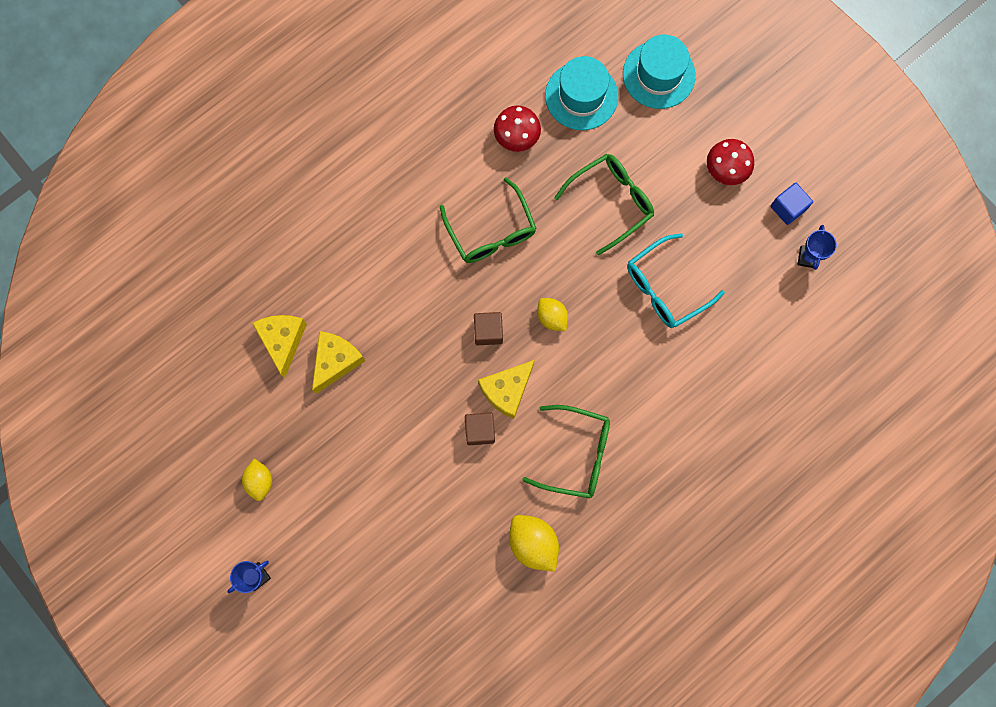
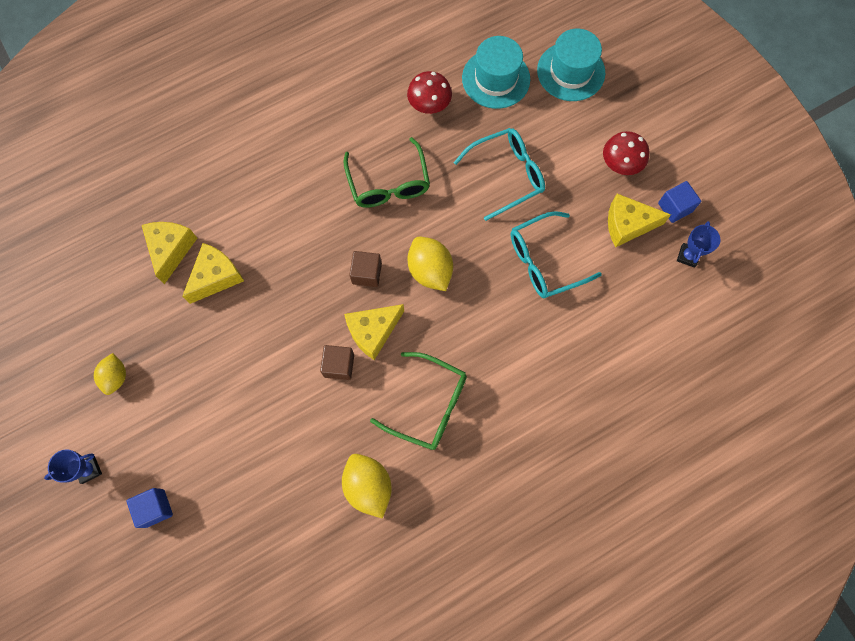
camera: 10 degrees right, 5 degrees down
(331, 601) = (155, 508): none -> blue cube
(552, 317) = (430, 271): yellow lemon -> yellow lemon, size x1.55
(611, 202) = (506, 175): green glasses -> turquoise glasses
(743, 234) = (627, 224): none -> yellow cheese

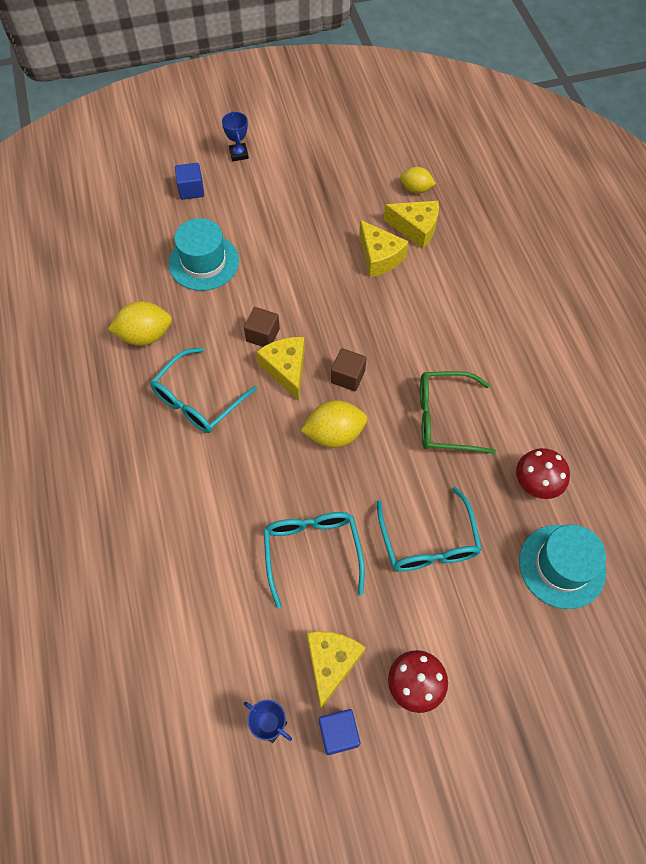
camera: 105 degrees right, 10 degrees down
(116, 377) = (309, 178): yellow lemon -> yellow lemon (416, 189)
(429, 405) = (198, 400): green glasses -> turquoise glasses
(571, 71) = (560, 664): turquoise hat -> turquoise hat (204, 262)

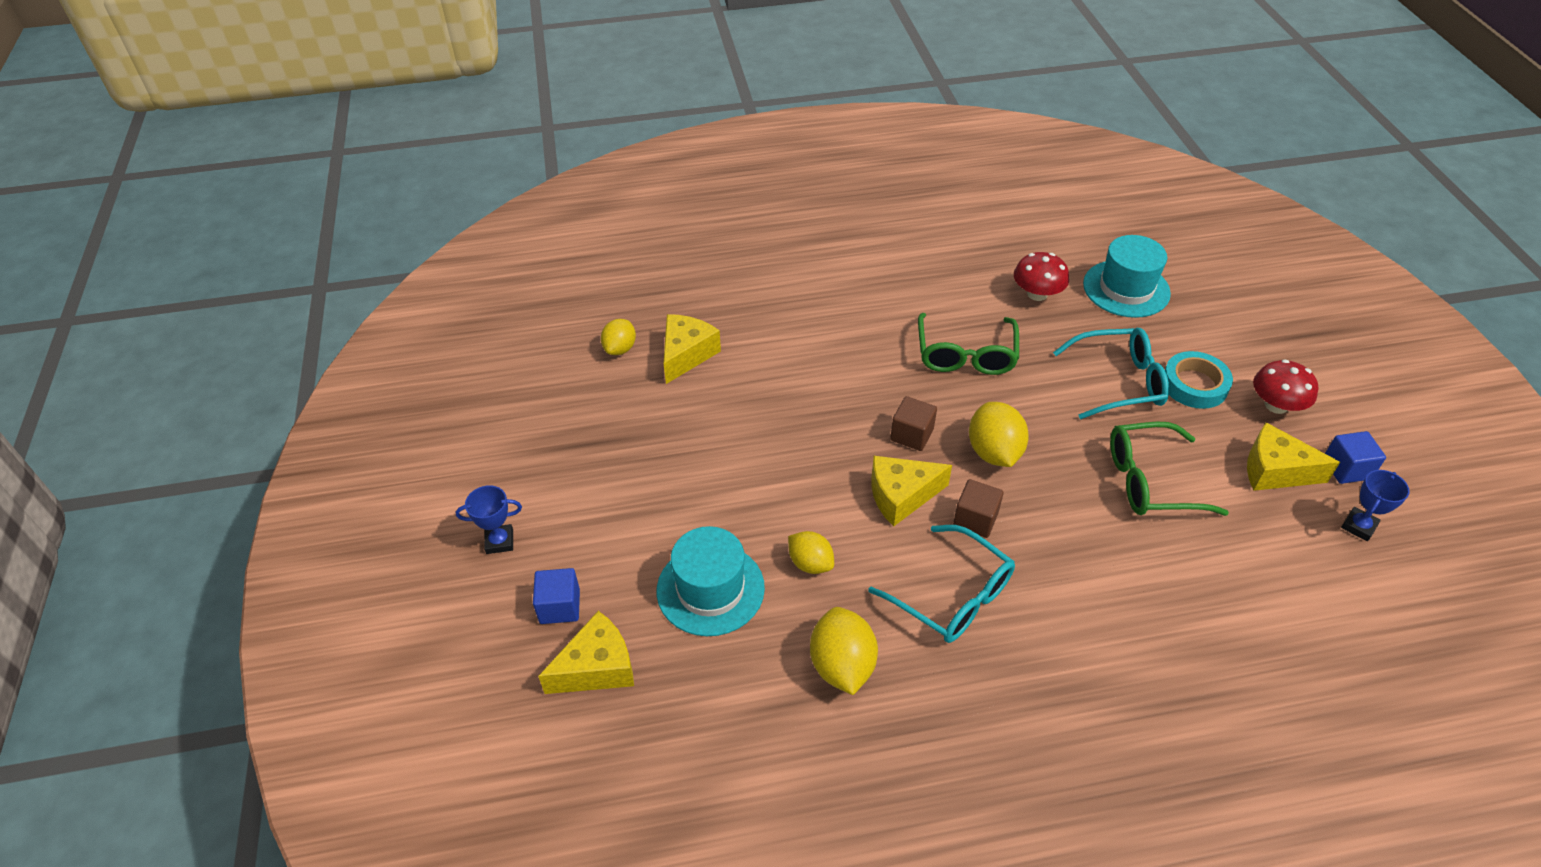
camera: 85 degrees left, 15 degrees down
(224, 315) = (810, 563): none -> yellow lemon
(263, 335) = (846, 519): brown cube -> brown cube (975, 519)
(312, 552) = (1150, 481): turquoise glasses -> green glasses
(379, 257) = (728, 392): yellow cheese -> yellow cheese (597, 667)
(433, 610) = (1194, 385): none -> turquoise tape

